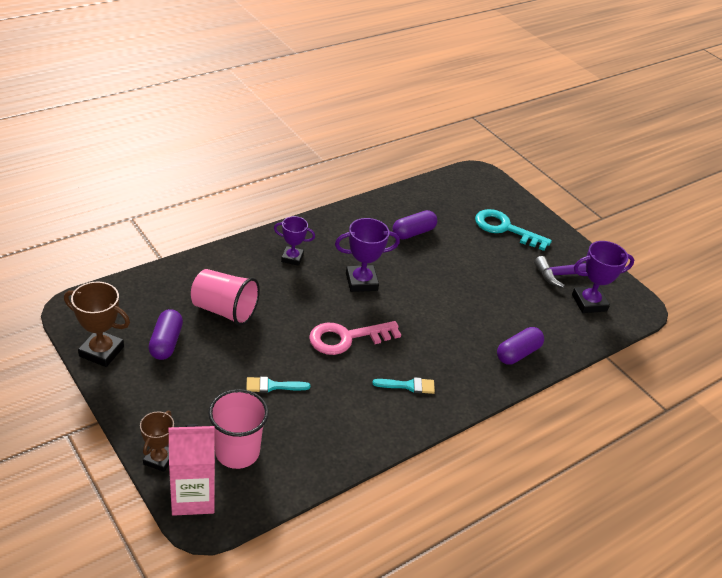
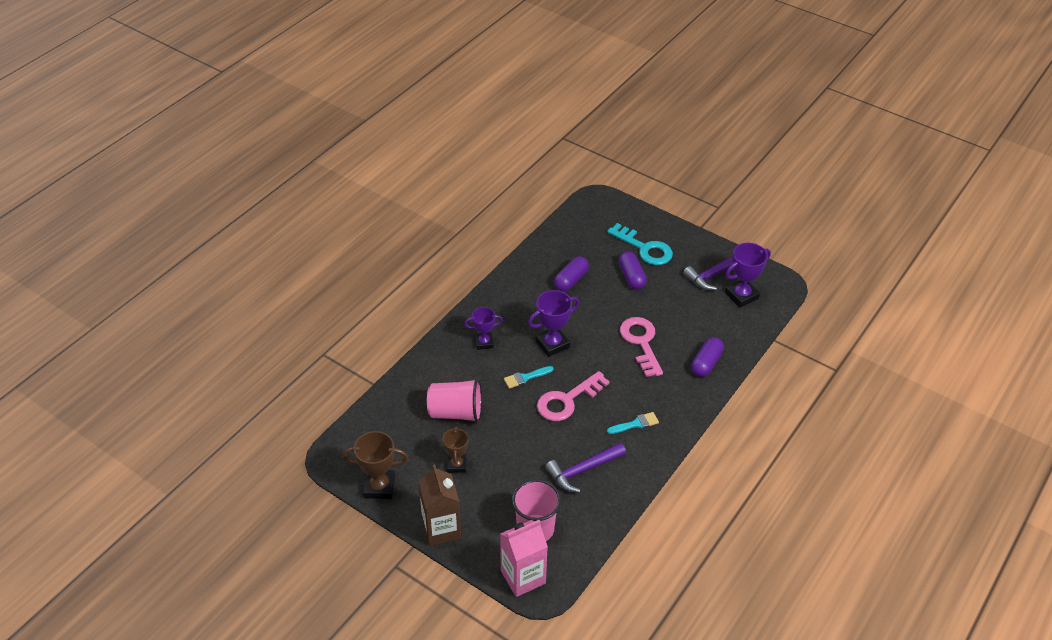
camera: 15 degrees left, 5 degrees up
(137, 415) = (441, 529): none -> brown carton
(159, 459) = (480, 558): brown trophy -> brown trophy (456, 465)
(166, 342) = (426, 459): purple capsule -> purple capsule (631, 277)
(273, 386) = (532, 464): turquoise brush -> turquoise brush (525, 377)
(324, 411) = (582, 470): none -> purple hammer
(456, 311) = (641, 343): none -> pink key
(505, 229) = (644, 248): turquoise key -> turquoise key turned 150 degrees counterclockwise

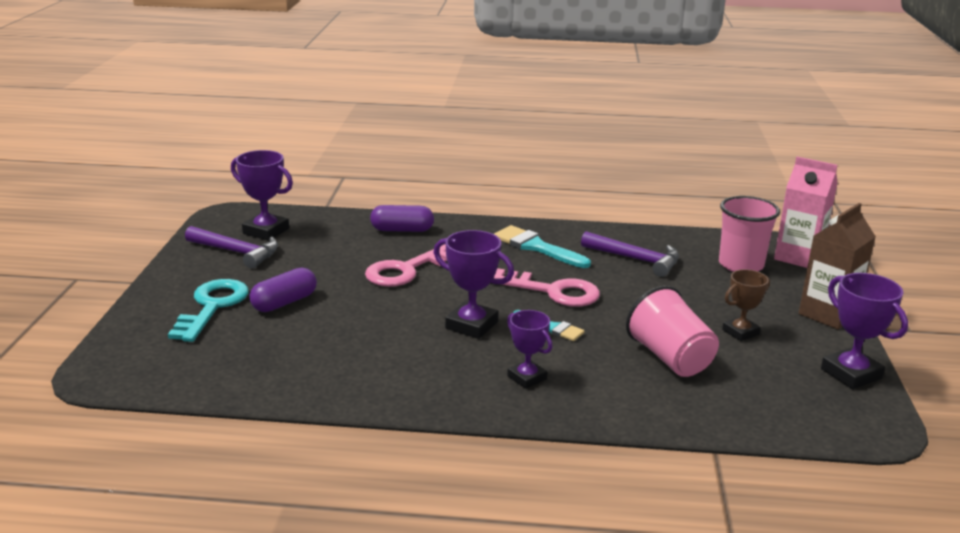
camera: 120 degrees left, 20 degrees down
(379, 487) = (851, 374): brown trophy -> purple trophy
(571, 280) = (329, 345): purple capsule -> none
(635, 424) = (536, 247): turquoise brush -> turquoise brush, size x1.64

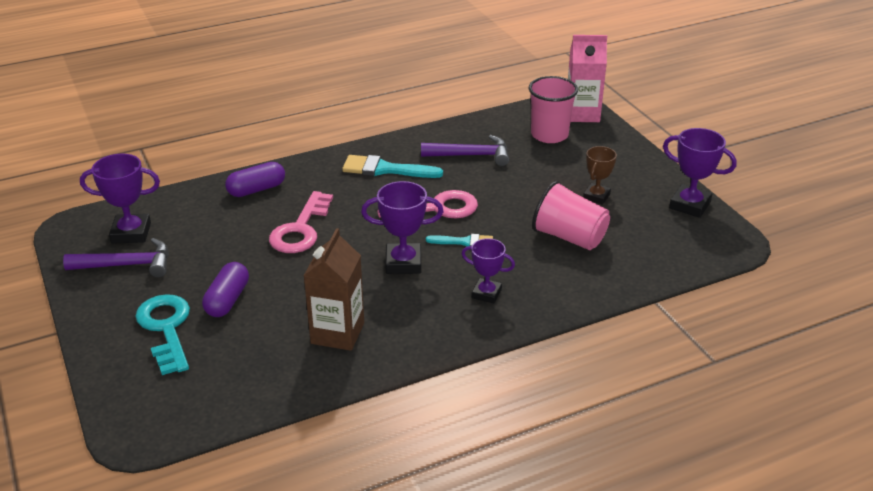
camera: 30 degrees left, 10 degrees up
(828, 314) = (639, 159): brown carton -> brown carton (337, 333)

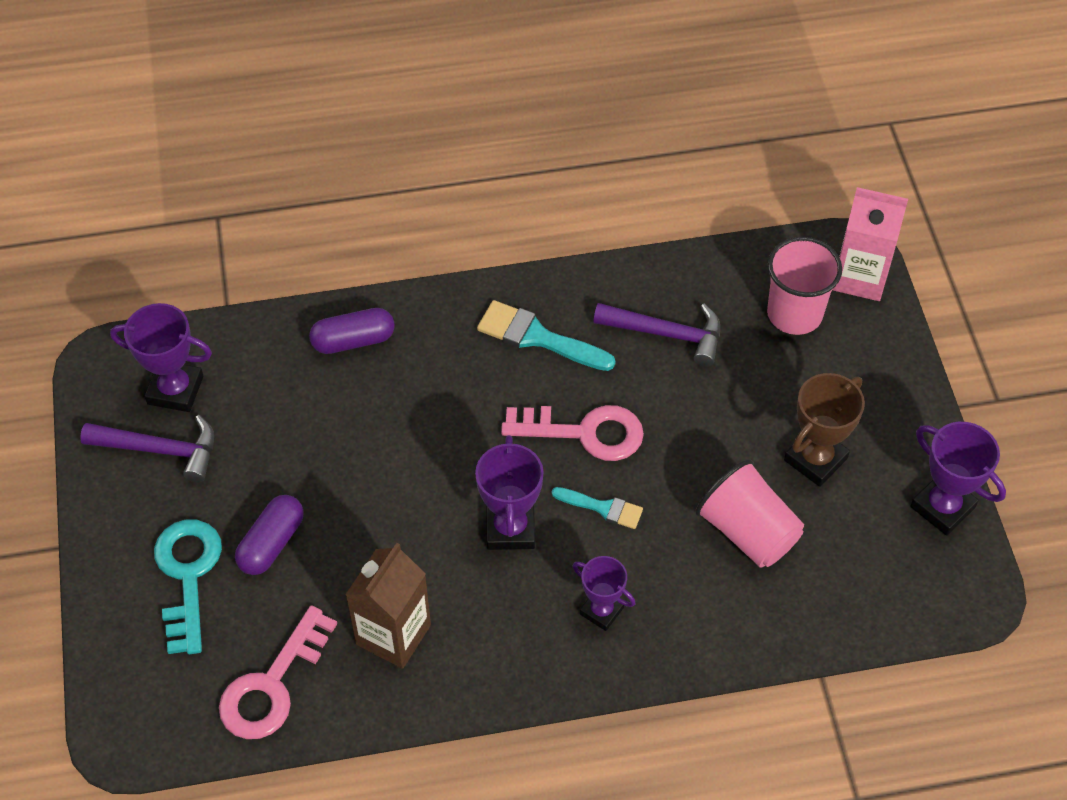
camera: 15 degrees right, 20 degrees up
(301, 229) = (393, 433): pink key -> pink key (272, 684)
(403, 263) = (510, 529): purple trophy -> purple trophy turned 75 degrees clockwise
(596, 196) = (815, 459): brown trophy -> brown trophy, size x1.50

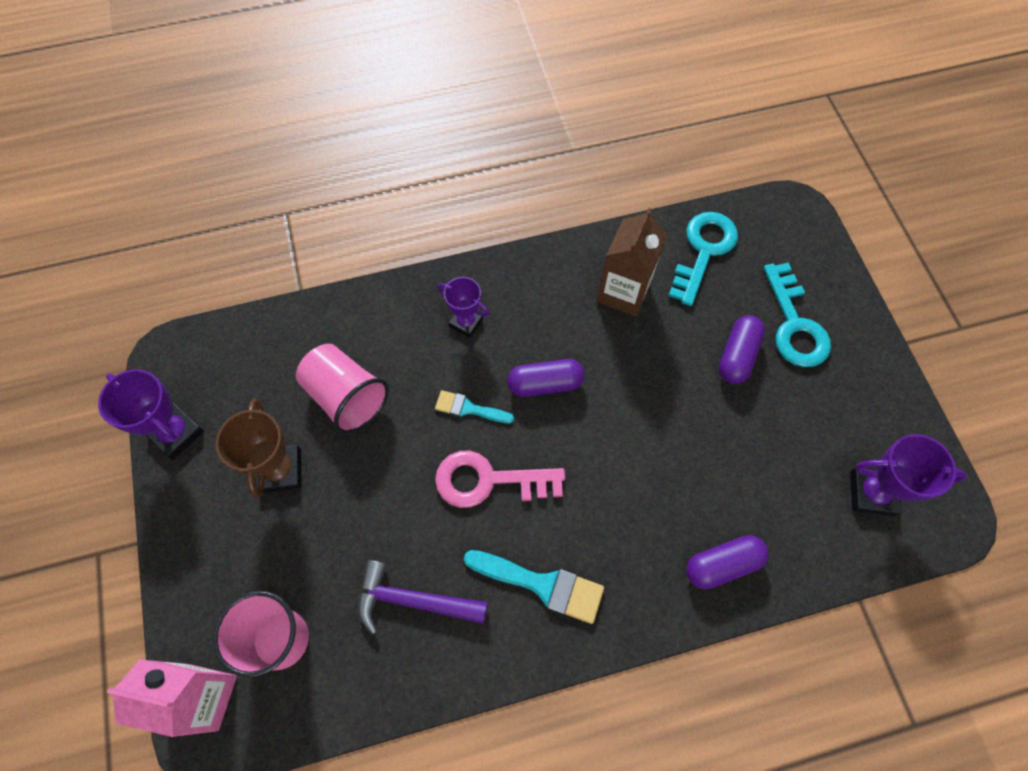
camera: 175 degrees right, 10 degrees up
(160, 450) = (860, 431): purple hammer -> none
(272, 684) = (703, 251): pink key -> turquoise key
(510, 529) = (545, 384): purple trophy -> purple capsule
(815, 459) = (280, 470): brown trophy -> brown trophy turned 45 degrees counterclockwise

